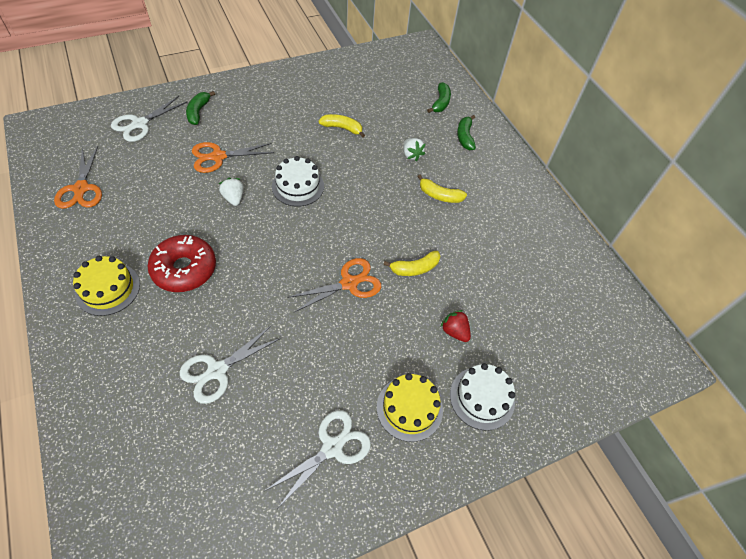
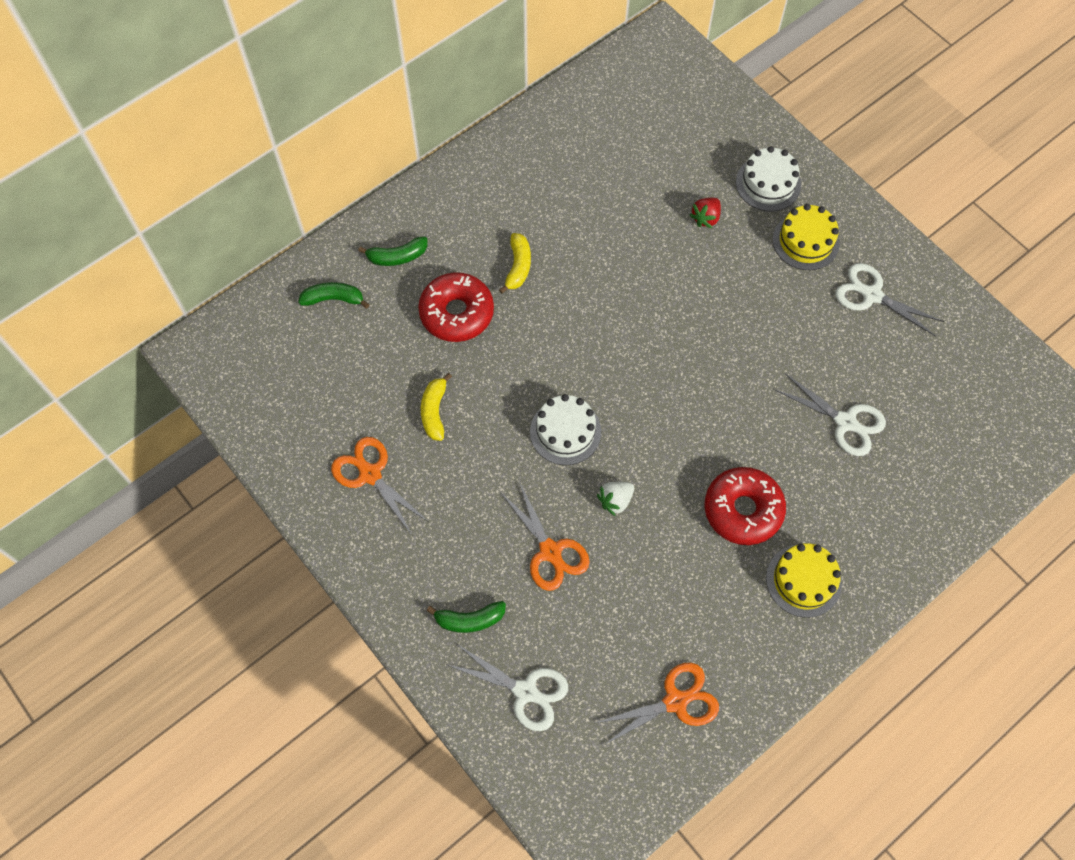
camera: 100 degrees left, 10 degrees up
(349, 283) = (688, 331): orange scissors -> orange scissors (370, 474)
(411, 155) = (457, 313): white strawberry -> red donut
(415, 268) = (641, 270): yellow banana -> none

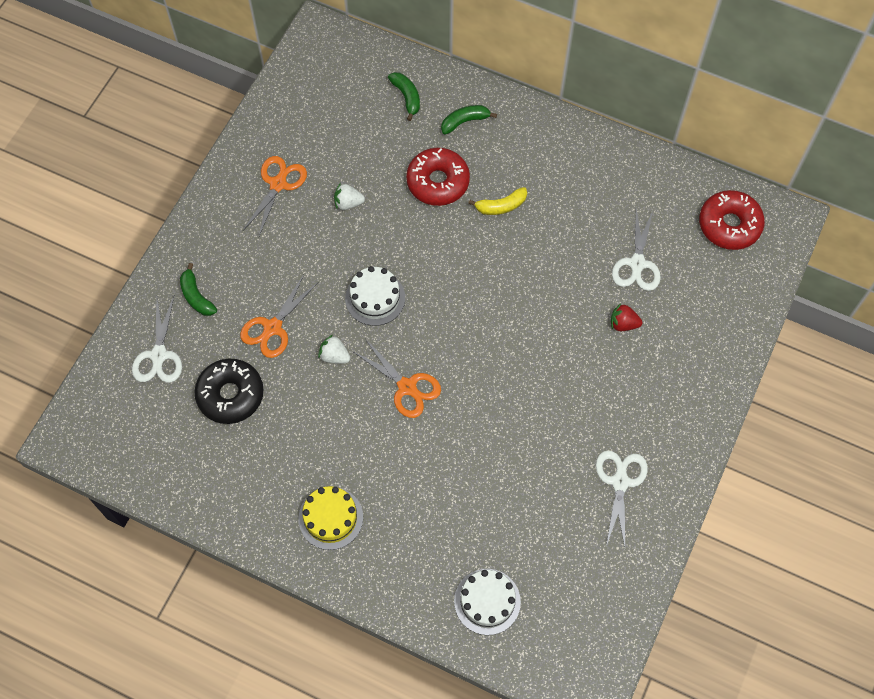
camera: 65 degrees right, 0 degrees up
(397, 257) = (465, 121): green banana -> green banana turned 105 degrees clockwise
(434, 411) = (348, 203): yellow banana -> white strawberry
(612, 629) = (230, 395): none -> black donut
(675, 701) = (193, 460): orange scissors -> orange scissors (407, 387)
(743, 510) = (370, 451): red donut -> red donut (729, 225)
(768, 183) = (686, 359): white cake -> white cake (487, 601)
(806, 241) = (645, 410): yellow cake -> none
(845, 422) = (486, 502): white scissors -> white scissors (637, 263)

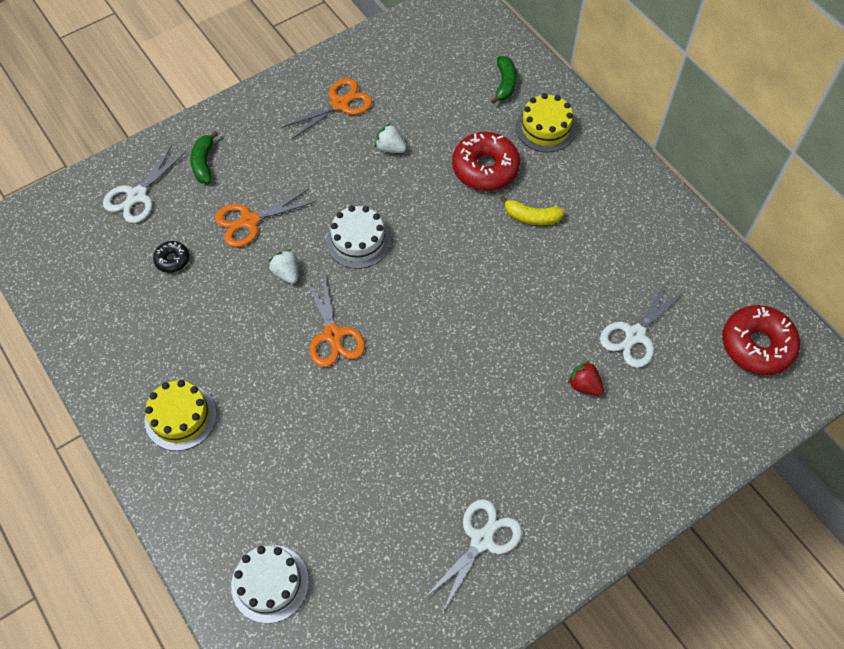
camera: 30 degrees right, 5 degrees down
(230, 395) = (172, 260): black donut -> black donut, size x0.50
(465, 121) = (545, 128): green banana -> yellow cake

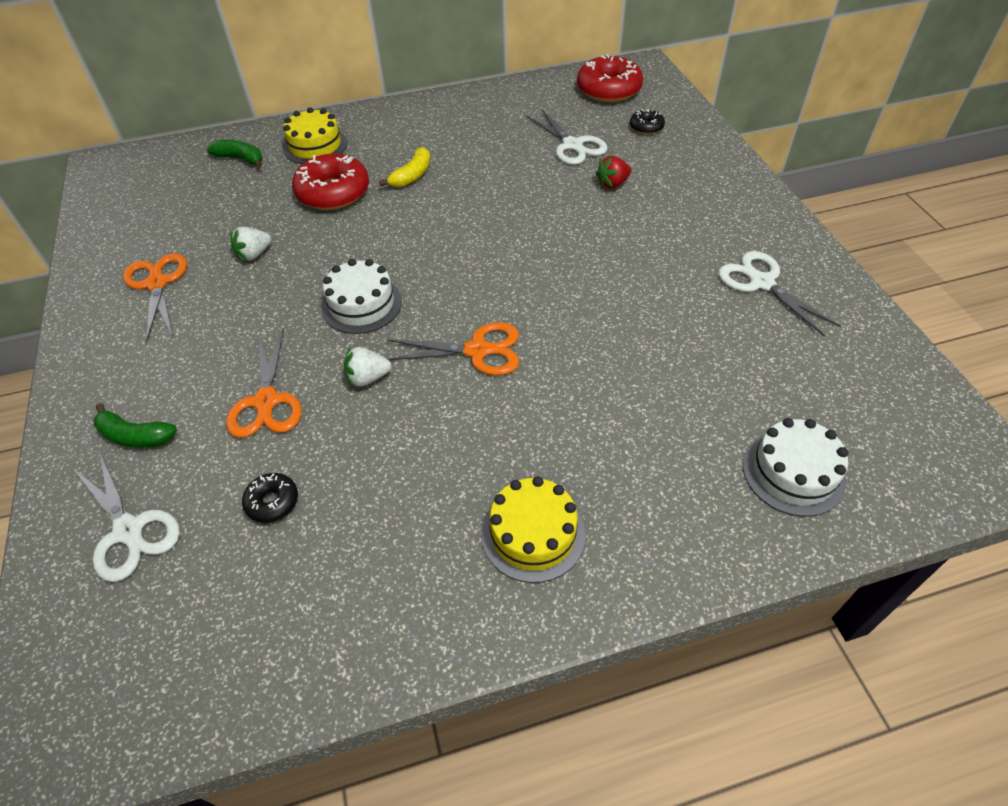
camera: 70 degrees left, 10 degrees down
(698, 397) = (646, 127): none -> black donut

